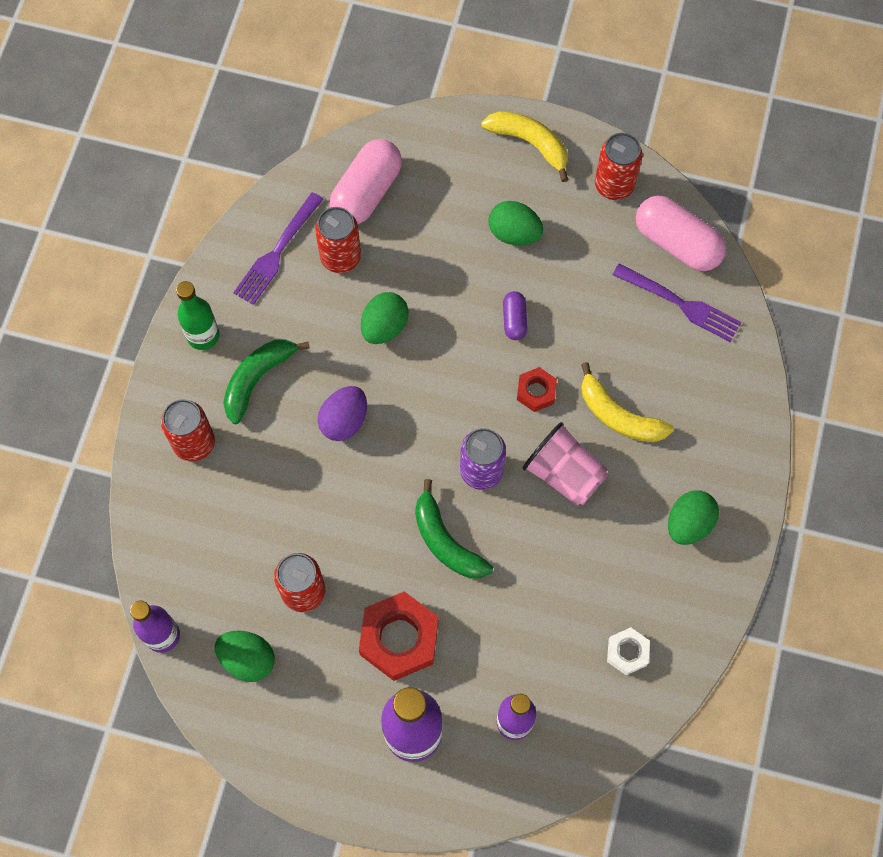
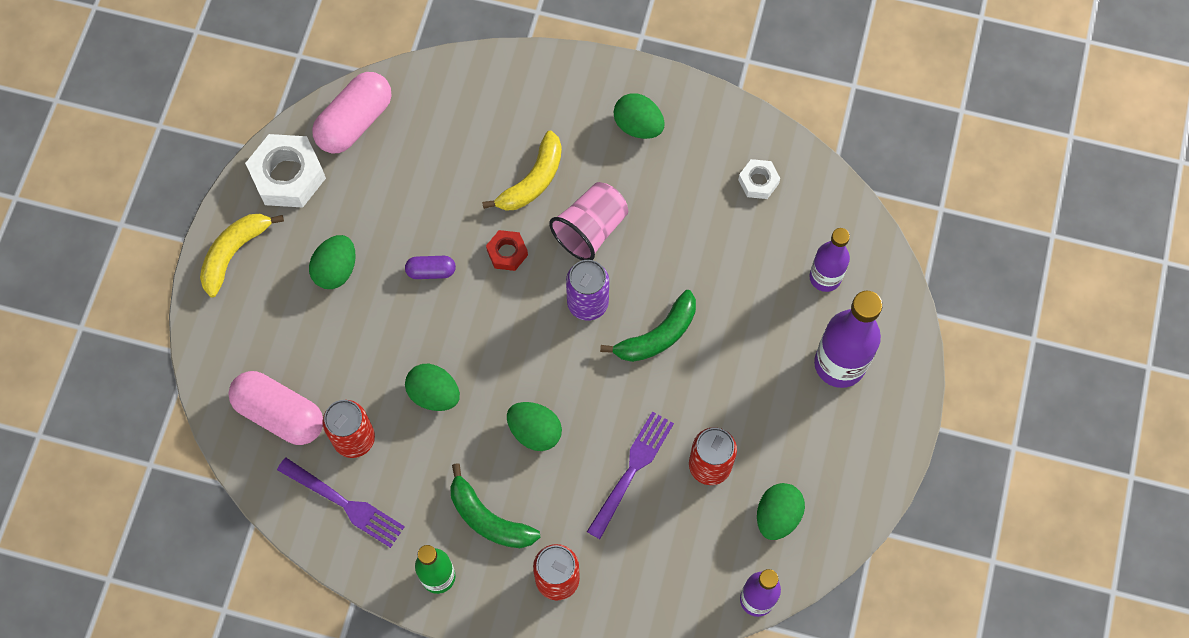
camera: 90 degrees left, 0 degrees up
(344, 421) = (535, 431): purple egg -> green egg
(399, 638) = (752, 377): red nut -> none
(614, 185) = (288, 176): red can -> white nut
(680, 304) = (419, 122): purple fork -> purple fork (631, 470)

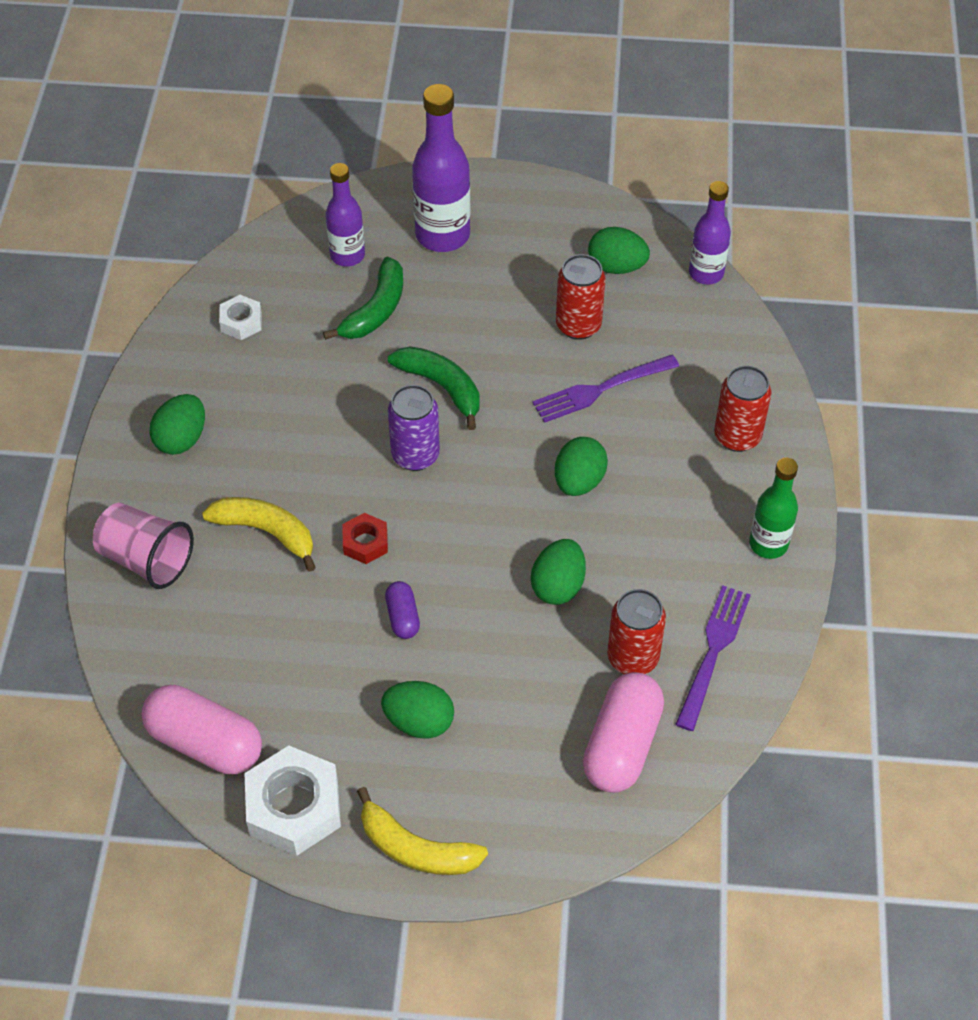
camera: 100 degrees left, 15 degrees down
(488, 518) = (690, 508): green banana -> green banana (375, 310)
(590, 229) = (323, 466): pink cup -> pink cup (146, 559)
(631, 470) = (601, 389): purple fork -> purple fork turned 45 degrees counterclockwise

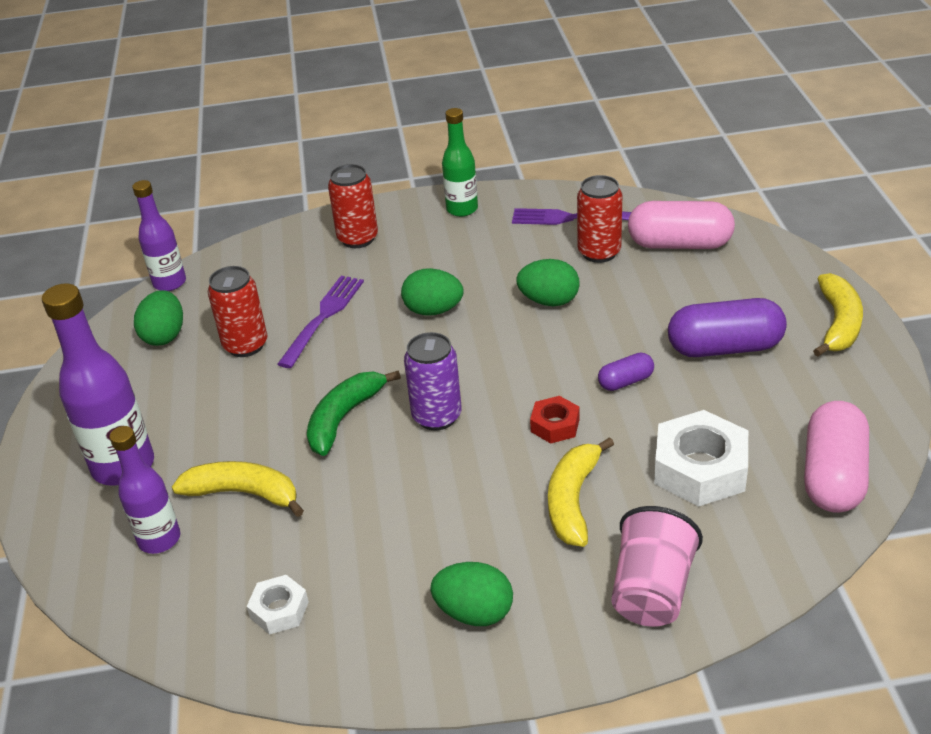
camera: 100 degrees left, 15 degrees down
(294, 807) = (854, 400): white nut -> white nut (700, 469)
(375, 310) = (244, 493): green banana -> yellow banana
(419, 722) = (724, 348): green egg -> purple capsule
(601, 389) = (323, 317): purple fork -> purple fork turned 120 degrees counterclockwise

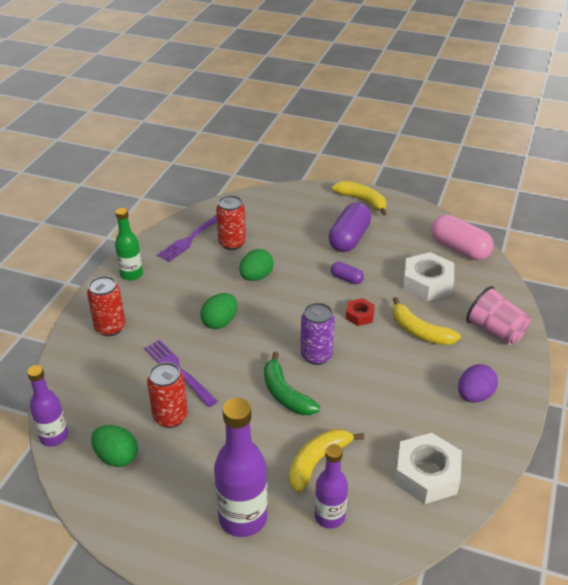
camera: 65 degrees left, 0 degrees up
(279, 610) = (427, 474): white nut -> white nut, size x1.87
(474, 612) = (474, 396): green egg -> purple egg
(625, 381) = (346, 279): purple capsule -> purple capsule turned 60 degrees counterclockwise
(679, 244) = (254, 216): pink capsule -> none

